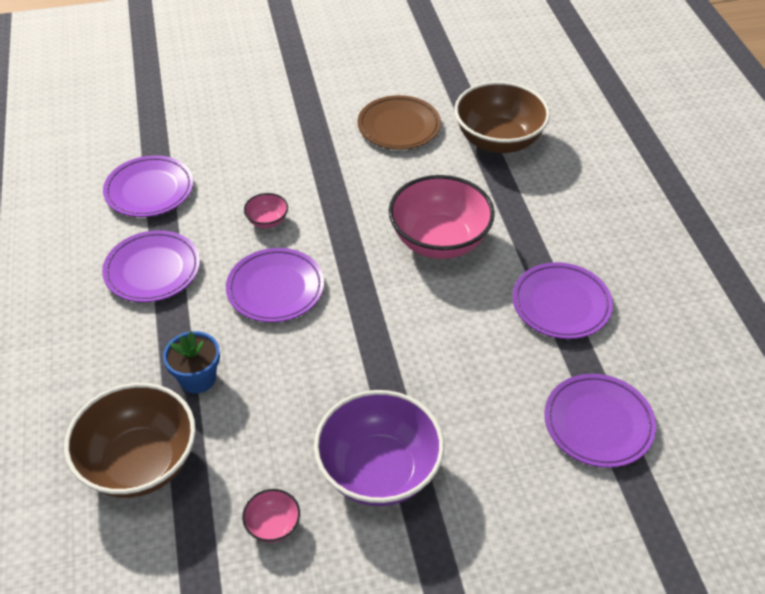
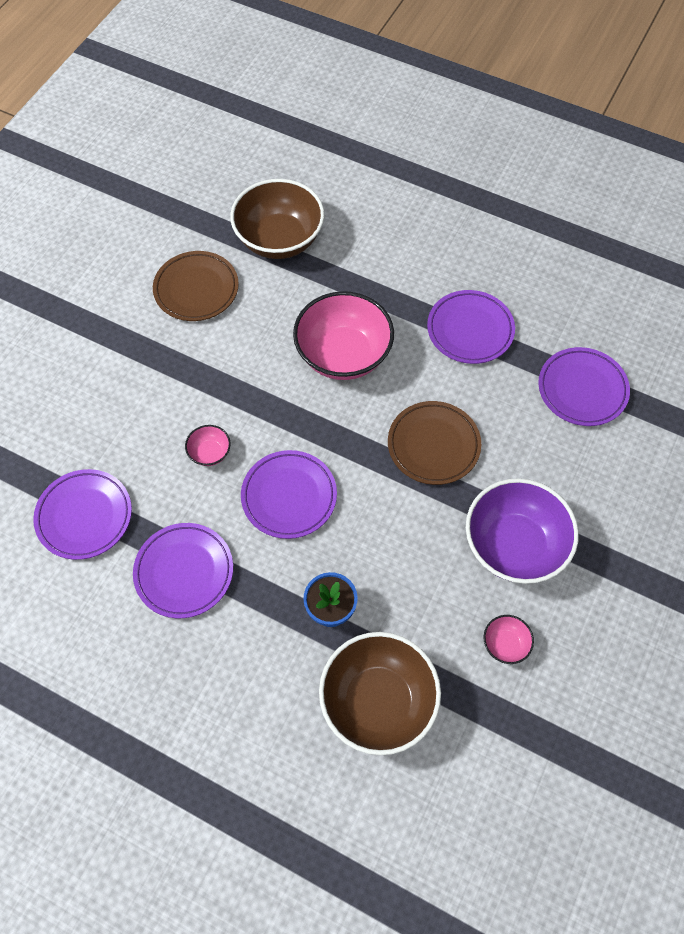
camera: 50 degrees left, 15 degrees up
(419, 350) = (433, 445): none -> brown plate

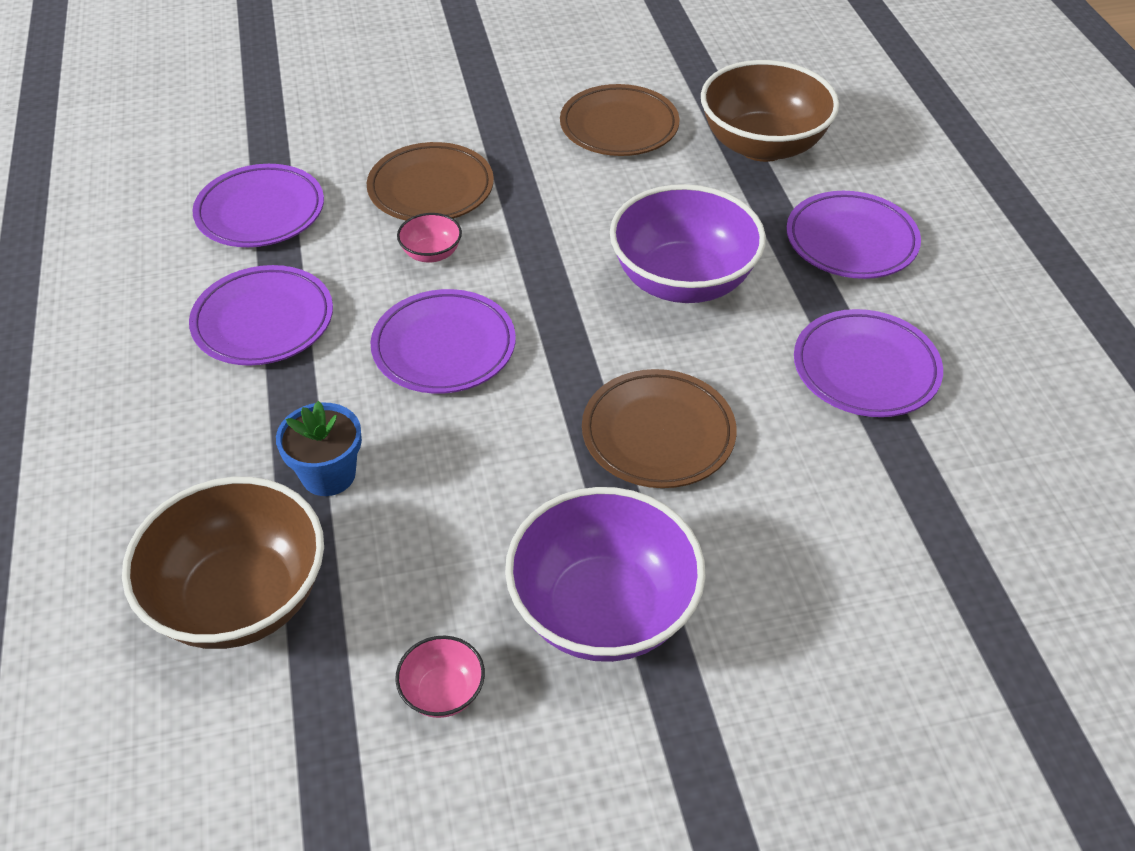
camera: 50 degrees right, 15 degrees down
(154, 416) = (431, 189): none -> brown plate
(343, 355) = (682, 280): pink bowl -> purple bowl
(582, 389) = (931, 540): purple plate -> purple plate (851, 241)

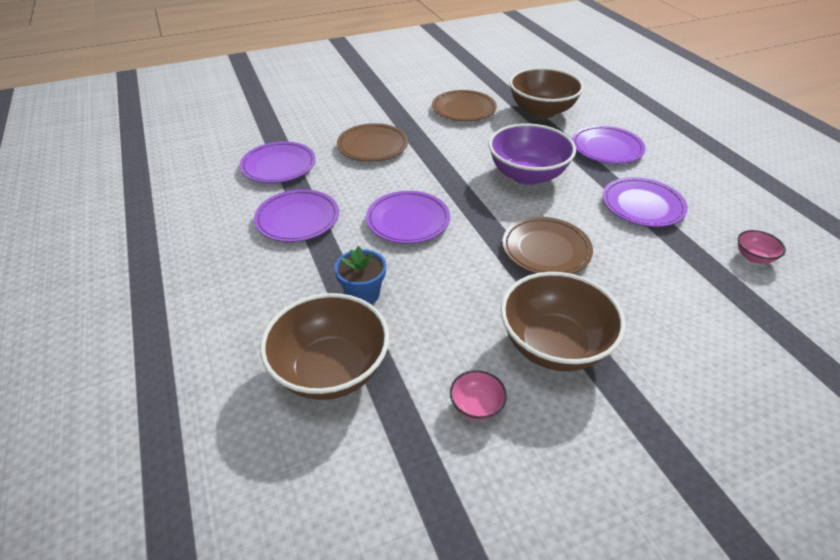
camera: 10 degrees left, 5 degrees down
(431, 253) = (384, 176): pink bowl -> pink bowl (754, 257)
(603, 609) = (553, 345): purple bowl -> brown bowl

